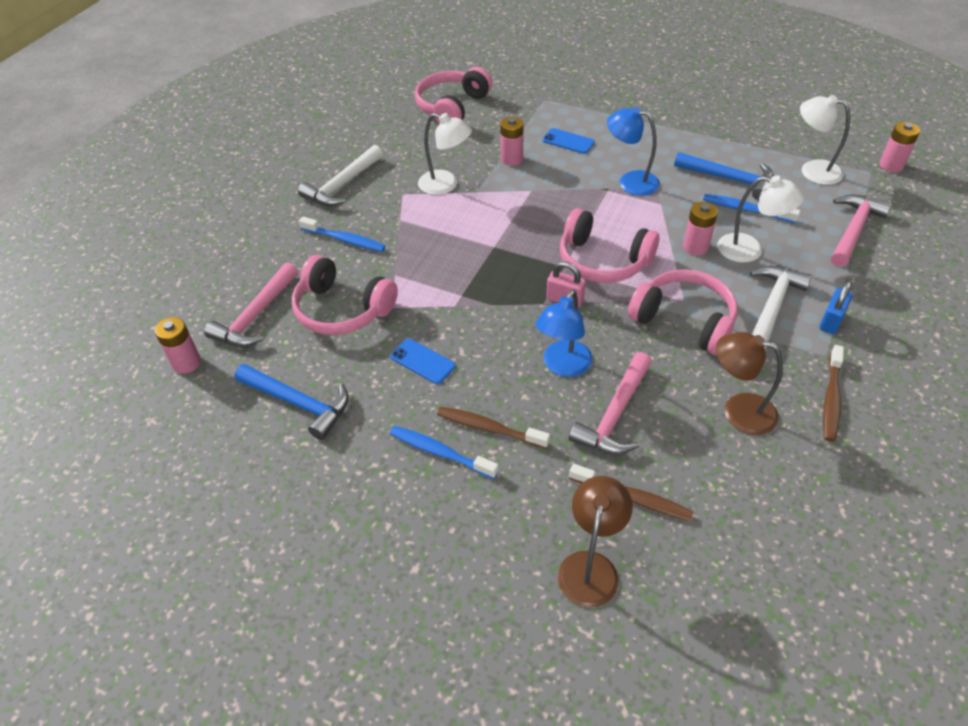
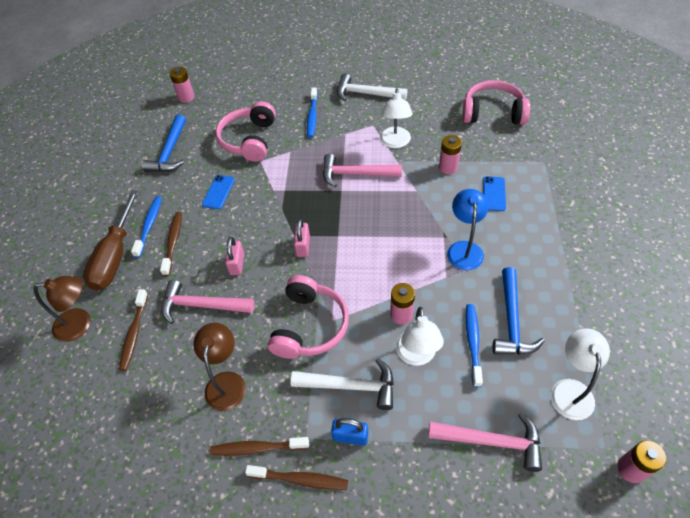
camera: 70 degrees right, 5 degrees up
(255, 316) = (230, 107): pink hammer -> pink hammer (355, 174)
(478, 505) = (115, 256): none -> brown screwdriver
(563, 366) = (237, 264): blue lamp -> pink padlock
(603, 261) = (355, 257): pink headphones -> none
(873, 371) = (300, 479): none -> brown toothbrush

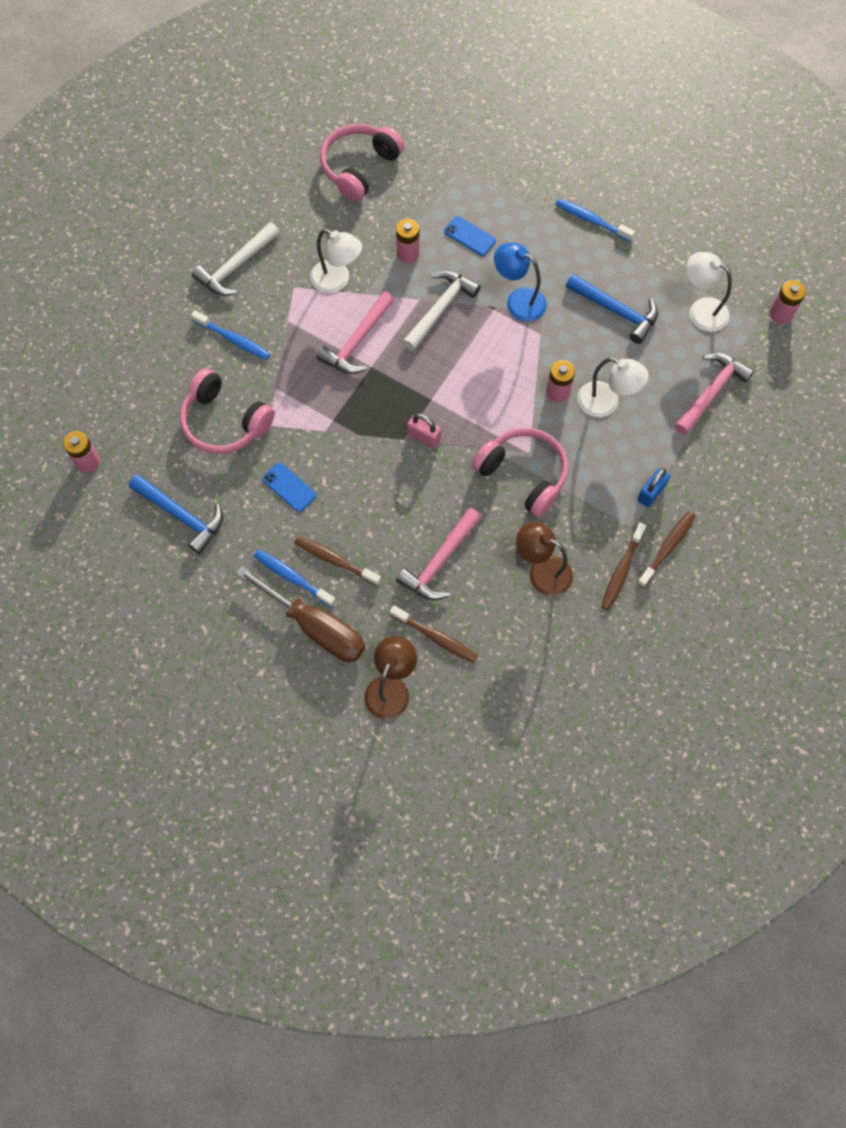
camera: 65 degrees left, 15 degrees up
(237, 264) = (407, 508): pink padlock -> none
(351, 386) = (605, 469): white hammer -> white hammer (440, 308)
(473, 342) = (619, 353): blue toothbrush -> blue toothbrush (591, 220)

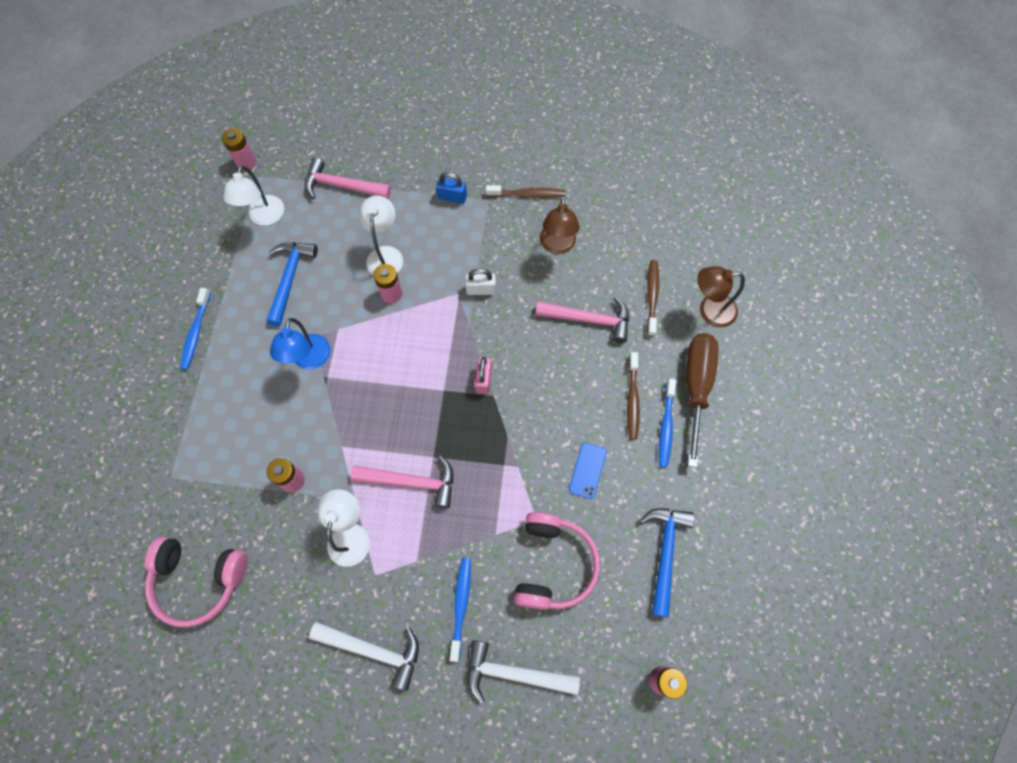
camera: 115 degrees left, 0 degrees up
(440, 308) = (344, 423): white hammer -> white hammer (513, 673)
(469, 236) = (251, 432): blue phone -> none
(523, 475) = (481, 290): pink headphones -> white padlock
(667, 548) = (494, 172): brown toothbrush -> none

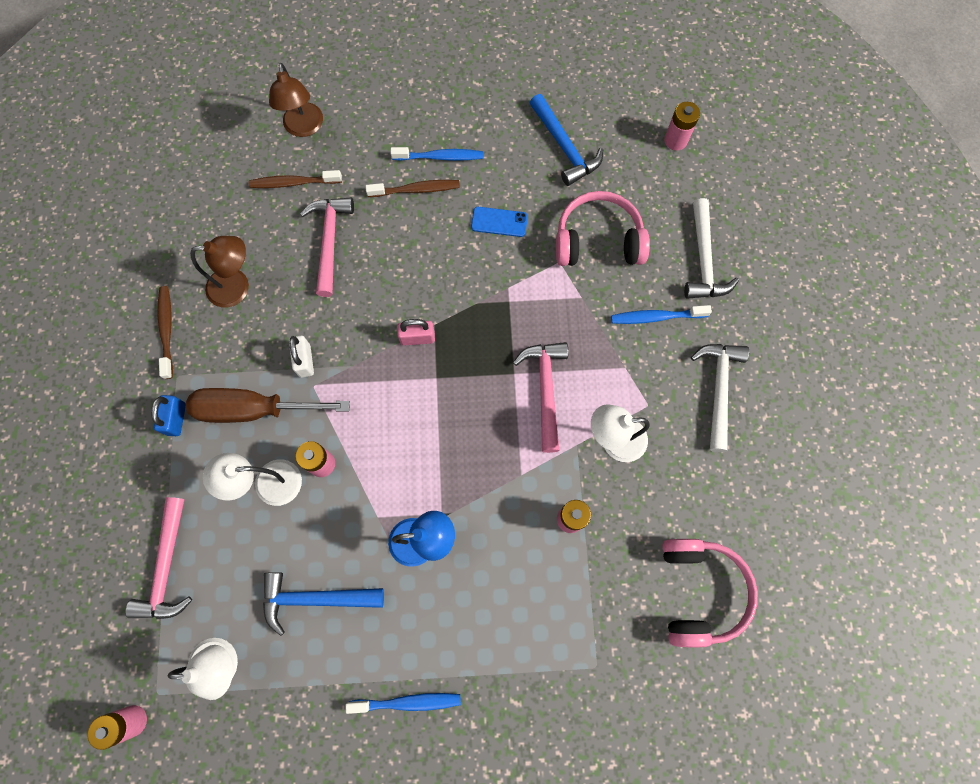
camera: 100 degrees left, 5 degrees up
(665, 552) = (564, 147): blue hammer -> blue hammer turned 120 degrees counterclockwise
(696, 387) = (393, 134): brown screwdriver -> brown screwdriver (254, 409)

